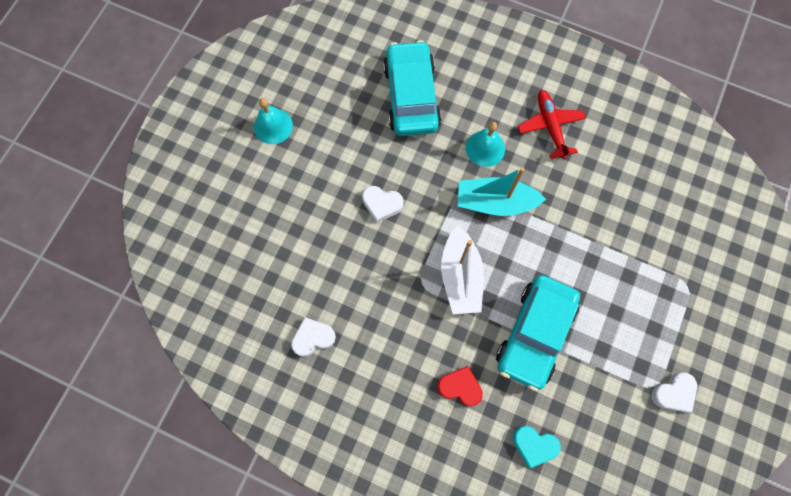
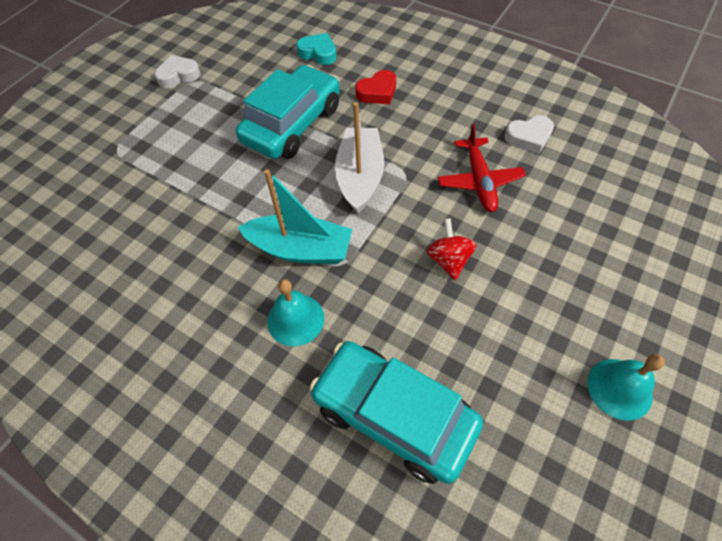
camera: 170 degrees left, 15 degrees down
(382, 204) = (448, 260): white heart -> red spinning top
(411, 96) = (394, 415): turquoise car -> turquoise car turned 120 degrees clockwise
(460, 387) = (377, 92): red heart -> red heart turned 60 degrees counterclockwise
(550, 127) = (193, 341): red plane -> red plane (479, 180)

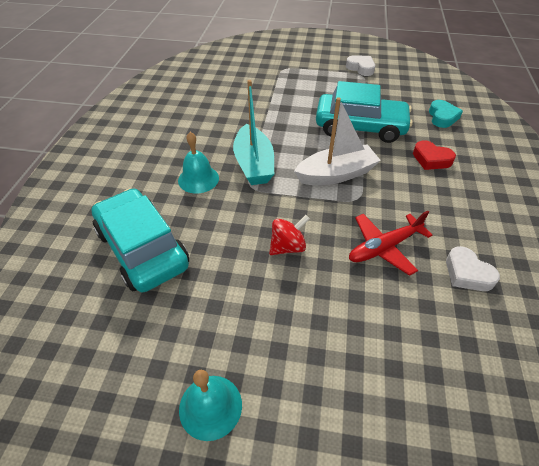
camera: 65 degrees right, 10 degrees down
(394, 415) = (142, 249): turquoise car -> turquoise car turned 45 degrees counterclockwise

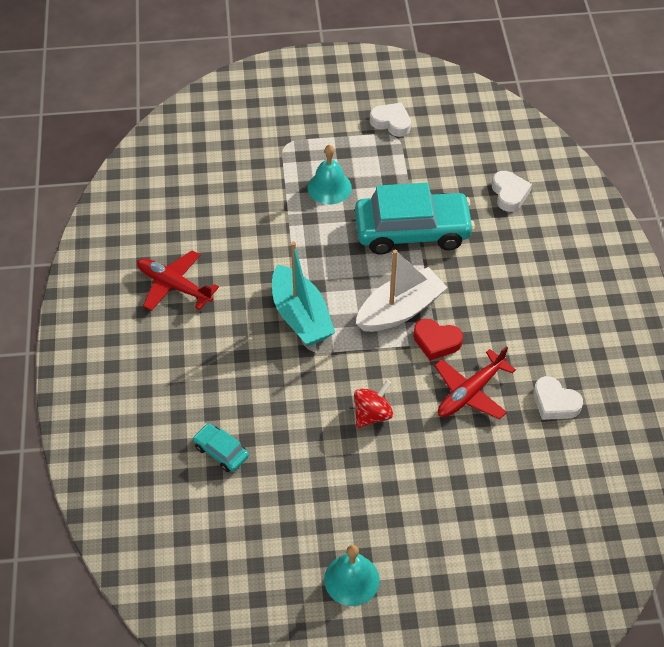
camera: 15 degrees left, 5 degrees up
(142, 249) = (221, 451): turquoise car -> turquoise car, size x0.44
(169, 130) = (174, 286): none -> red plane
(198, 179) = (243, 351): turquoise bell -> turquoise bell (329, 187)
(431, 159) = (503, 264): red heart -> red heart (436, 342)
(442, 117) = (509, 194): turquoise heart -> white heart

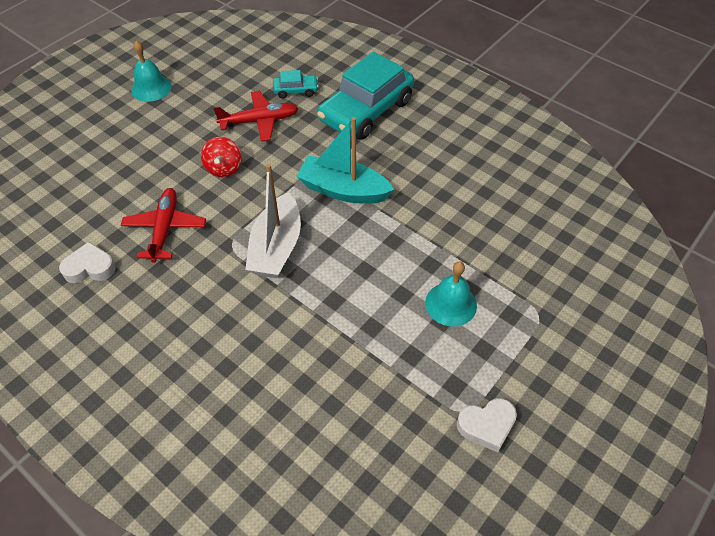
camera: 135 degrees right, 0 degrees up
(174, 286) = (450, 147): red plane -> red plane (259, 121)
(412, 231) = (337, 321): turquoise car -> turquoise car (366, 111)
(436, 342) = (224, 245): red heart -> none
(509, 194) = (287, 439): white heart -> none

